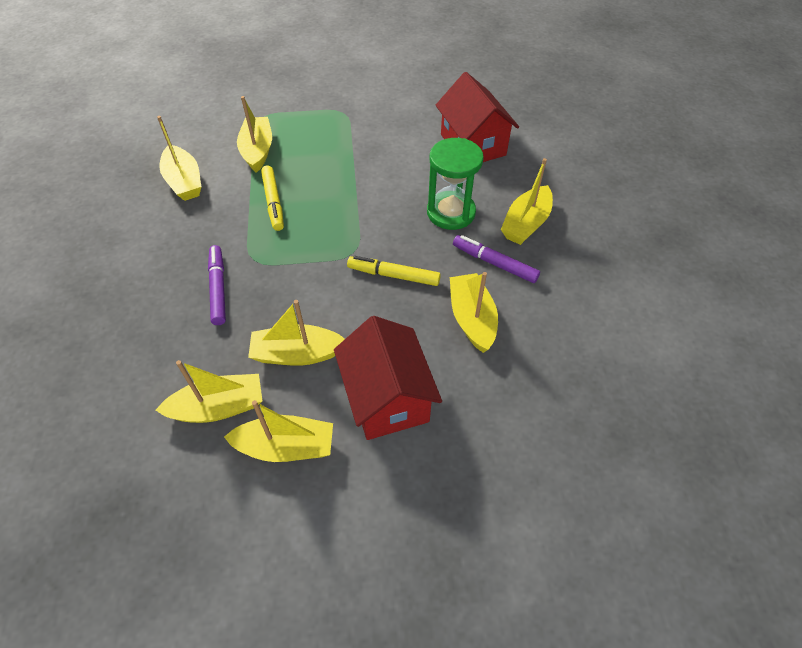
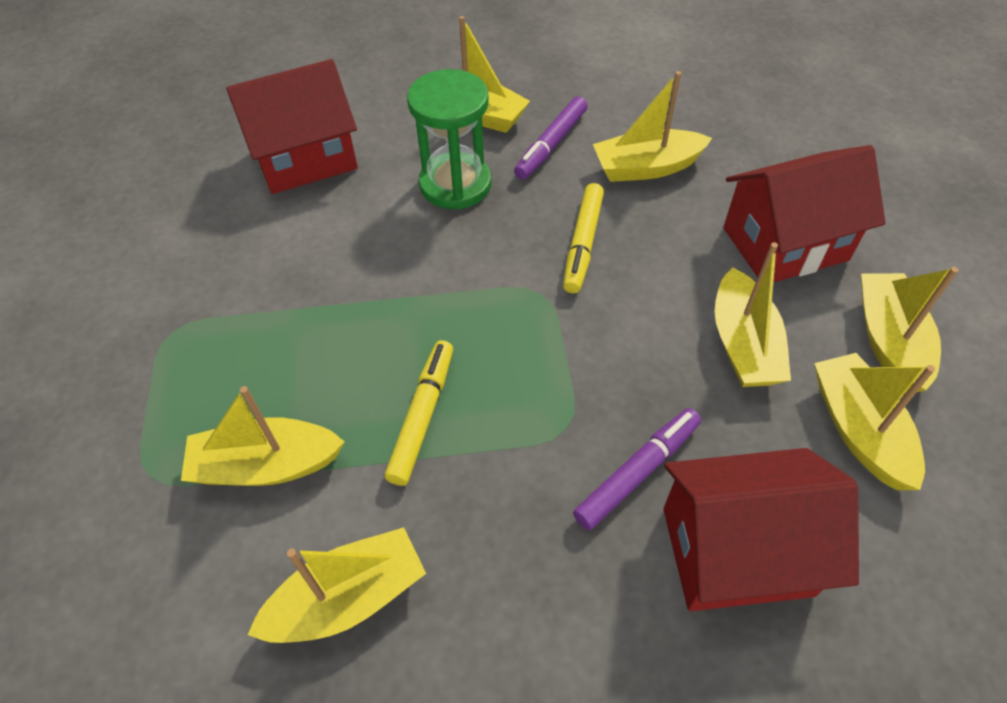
camera: 90 degrees left, 0 degrees up
(160, 327) = (736, 551): none -> red house
(218, 288) = (637, 472): purple marker -> purple marker turned 150 degrees clockwise
(273, 202) = (422, 416): yellow marker -> yellow marker turned 60 degrees counterclockwise

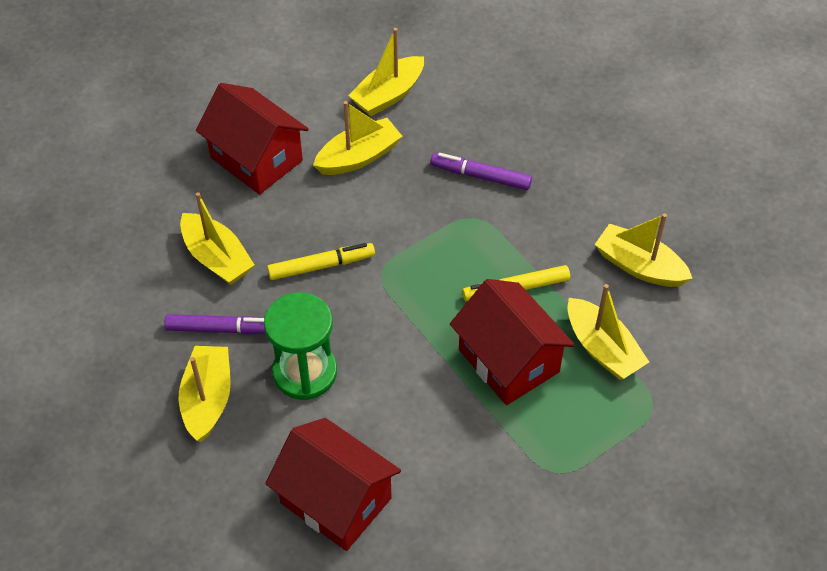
camera: 120 degrees left, 0 degrees up
(736, 551) = (496, 124): red house -> red house (508, 360)
(889, 341) = (313, 94): yellow boat -> none

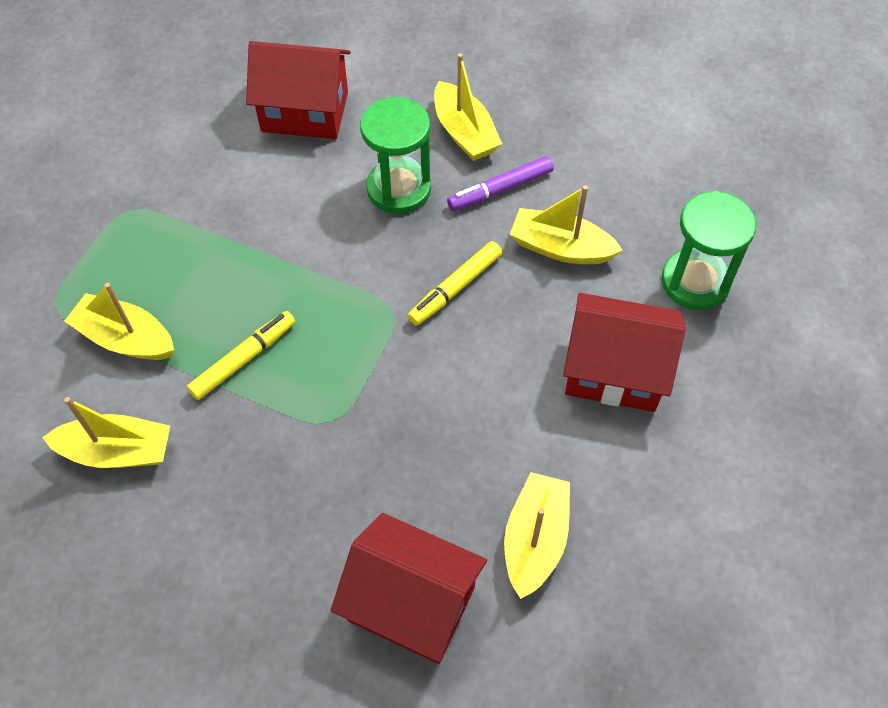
camera: 150 degrees right, 5 degrees up
(144, 187) = (695, 282): none -> green hourglass
(358, 157) = (507, 431): yellow boat -> none
(480, 176) = (353, 478): purple marker -> none
(508, 360) = (216, 284): red house -> red house (411, 603)

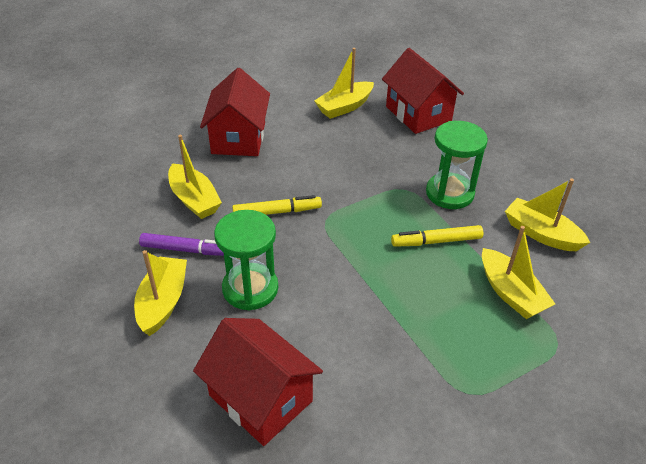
camera: 145 degrees left, 15 degrees down
(614, 371) = (238, 138): red house -> red house turned 45 degrees clockwise
(695, 282) = (149, 149): green hourglass -> green hourglass (449, 193)

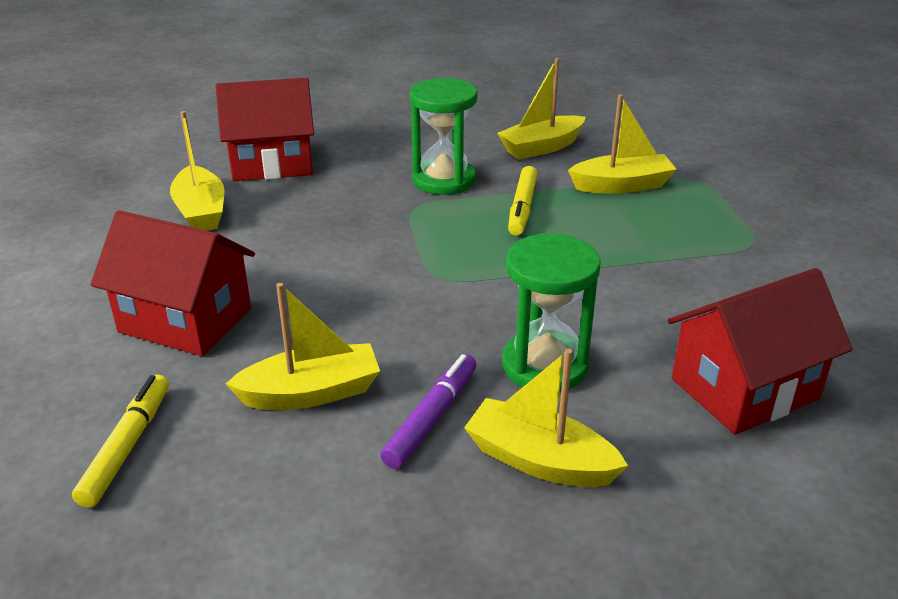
camera: 70 degrees left, 10 degrees down
(277, 212) = (396, 314): yellow marker -> yellow marker (127, 446)

